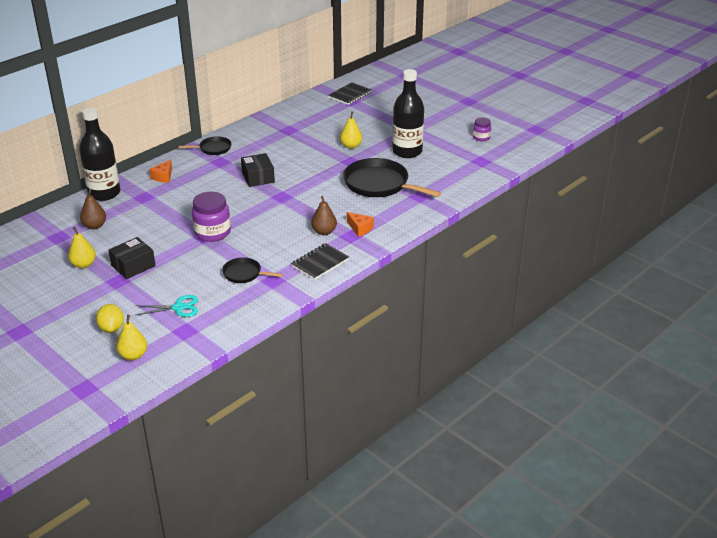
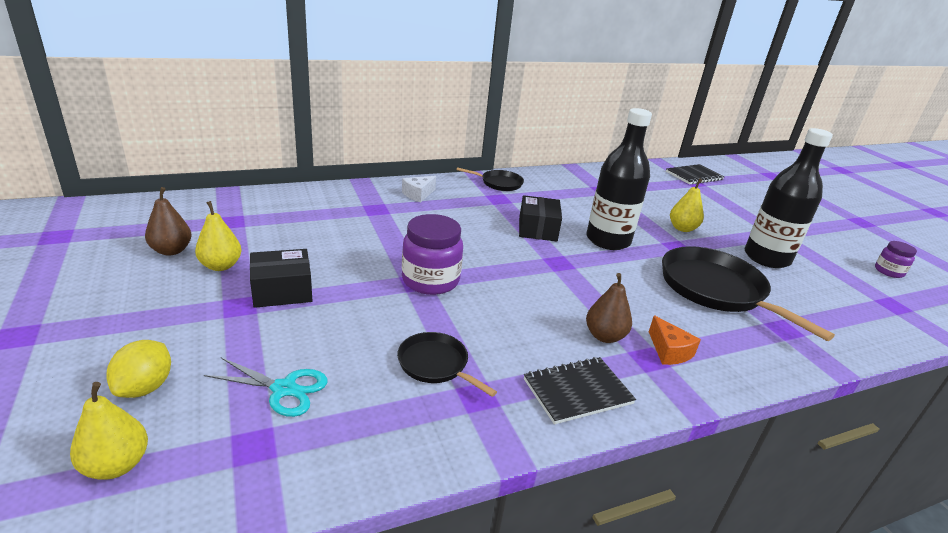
camera: 20 degrees right, 5 degrees down
(95, 226) = (286, 222): brown pear -> brown pear (171, 250)
(104, 193) = (334, 191): black bottle -> black bottle (608, 240)
(163, 177) = (418, 194): orange cheese -> white cheese

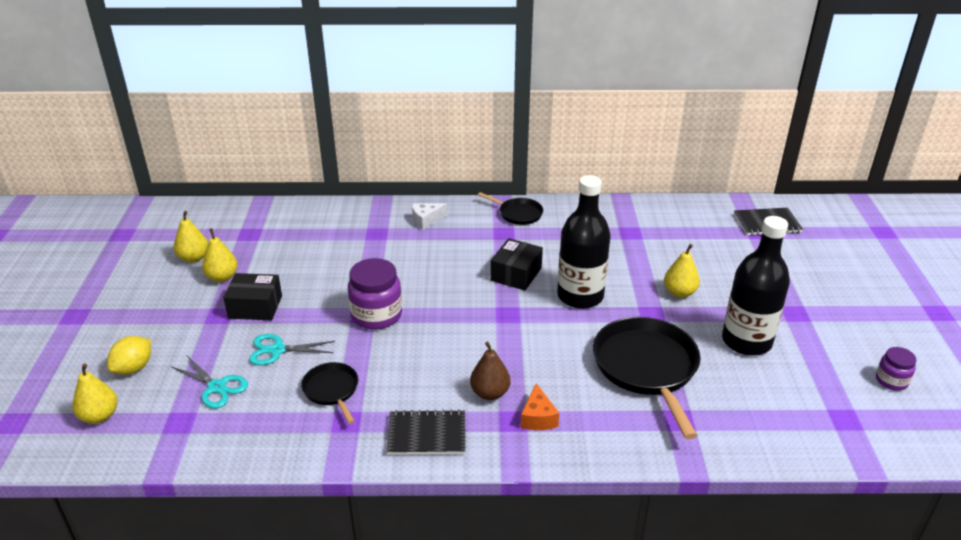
camera: 25 degrees right, 5 degrees up
(171, 250) = (194, 258): brown pear -> yellow pear
(339, 332) = (277, 350): none -> turquoise scissors

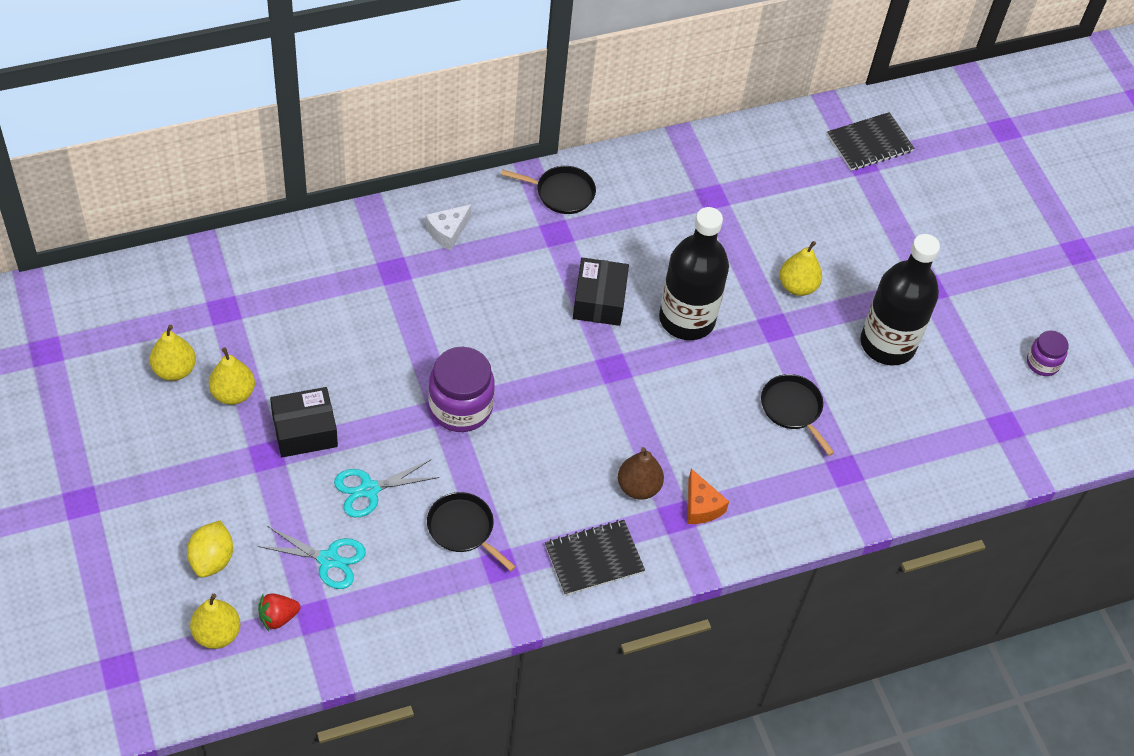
camera: 25 degrees left, 20 degrees up
(152, 416) = (278, 617): none -> red strawberry
(646, 367) = (792, 409): black pan -> black pan, size x0.52

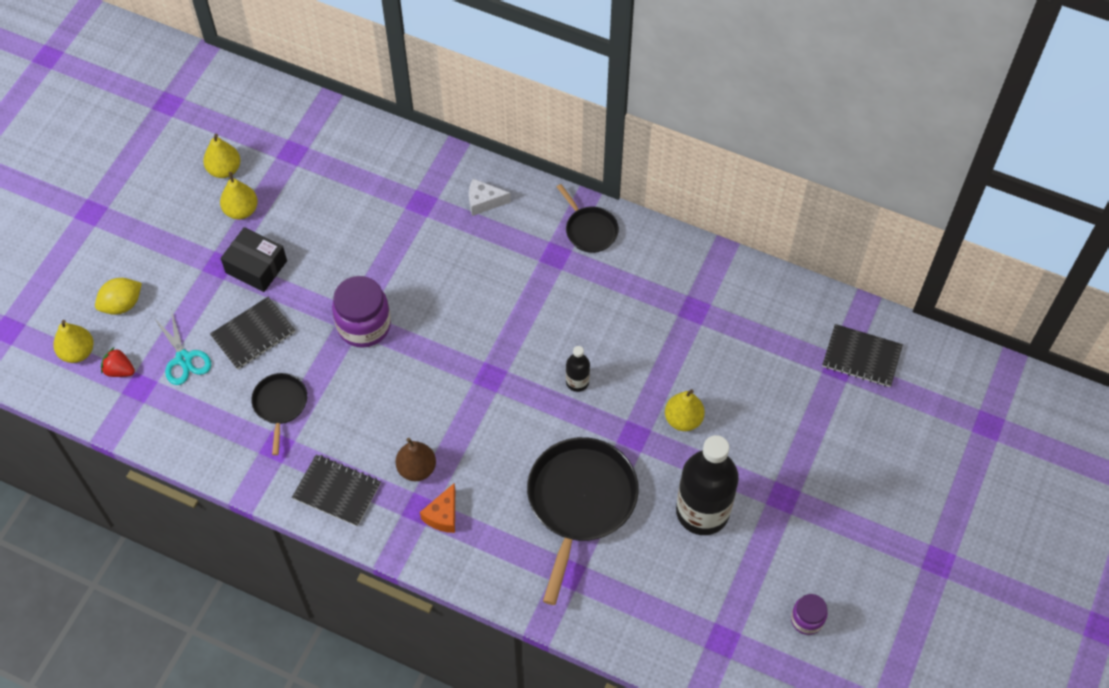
camera: 50 degrees right, 5 degrees up
(369, 489) = (253, 334): turquoise scissors -> black notebook
(599, 301) = (531, 323): black box -> none
(687, 319) = (577, 382): black bottle -> black bottle, size x0.45
(792, 409) = (580, 501): black pan -> black pan, size x1.93

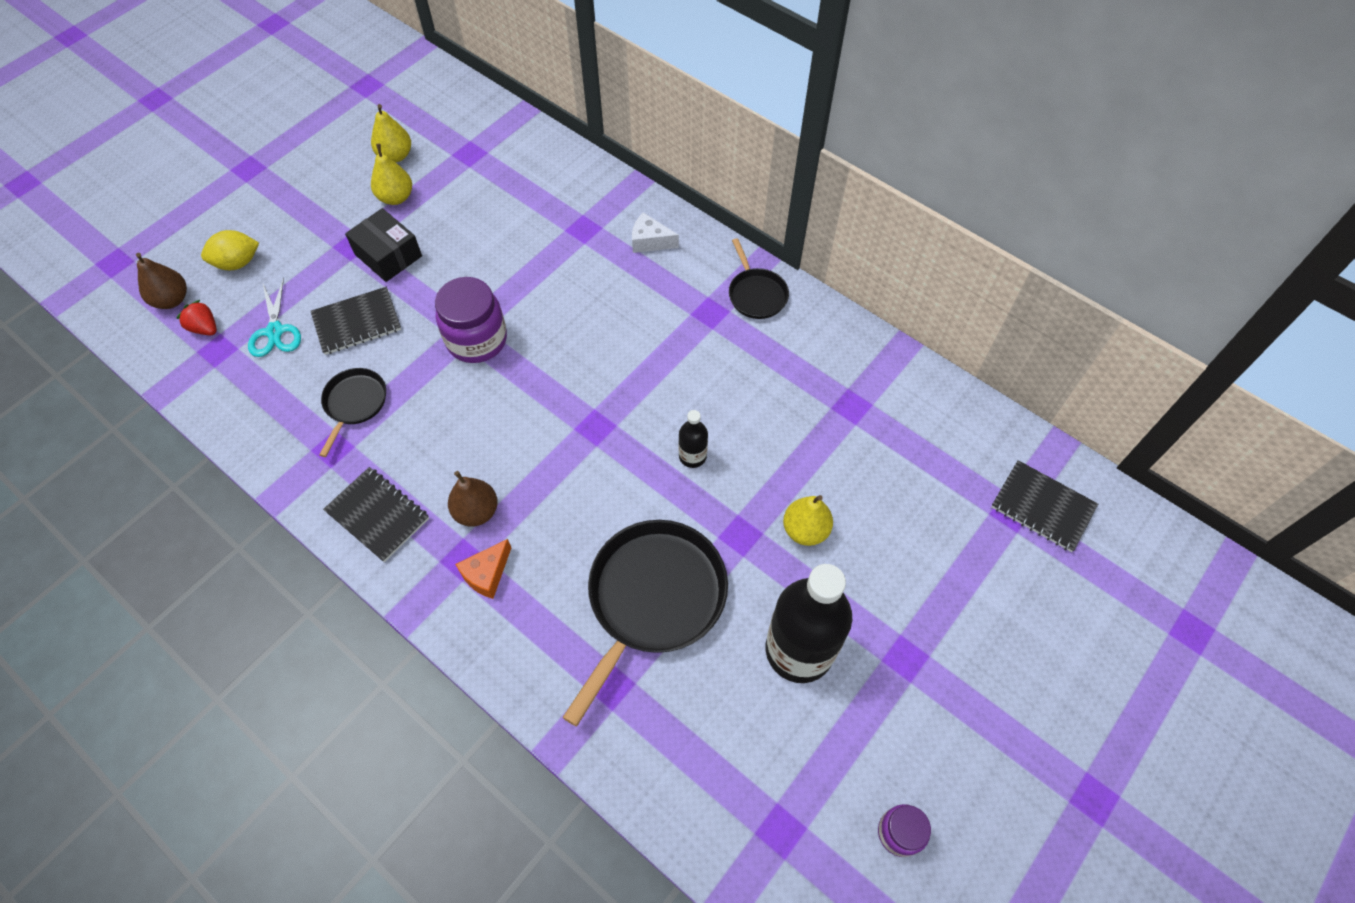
camera: 15 degrees right, 0 degrees up
(78, 352) = (172, 300): yellow pear -> brown pear

